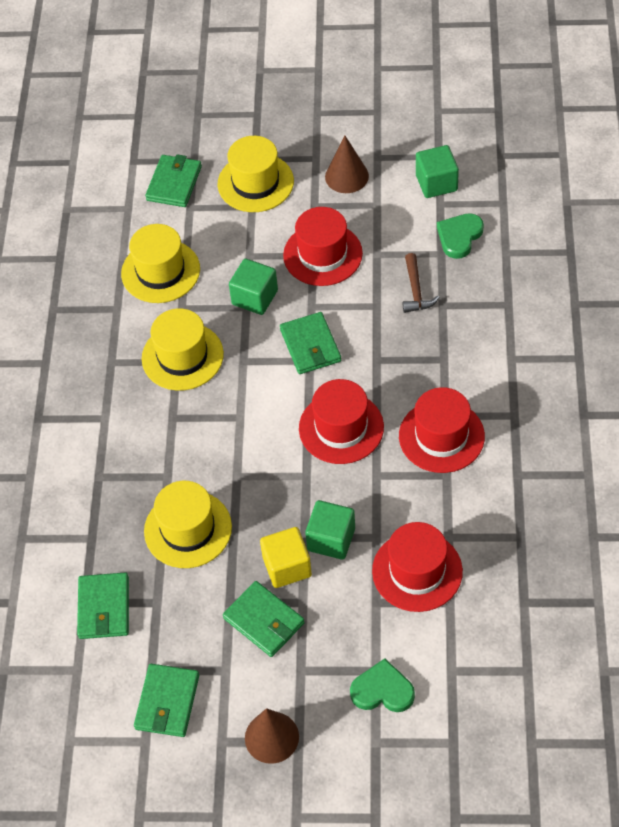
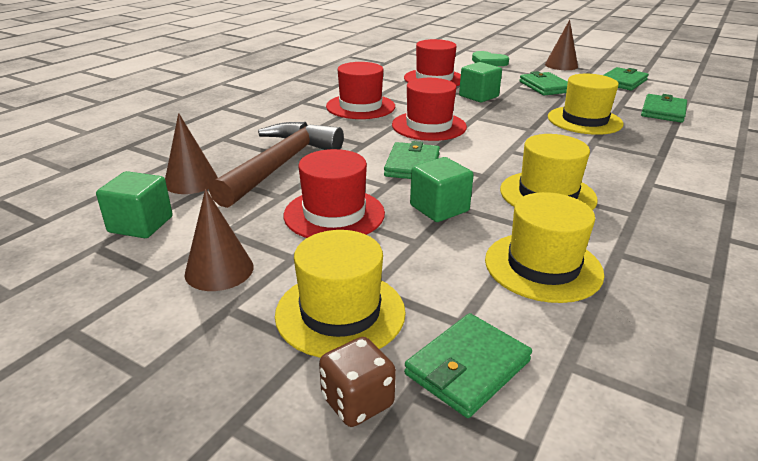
camera: 155 degrees left, 25 degrees down
(213, 145) = (357, 402): none -> brown dice
(287, 567) = (517, 96): yellow cube -> none
(416, 291) = (280, 165): brown hammer -> brown hammer, size x2.20
(459, 236) = (191, 181): green heart -> brown cone

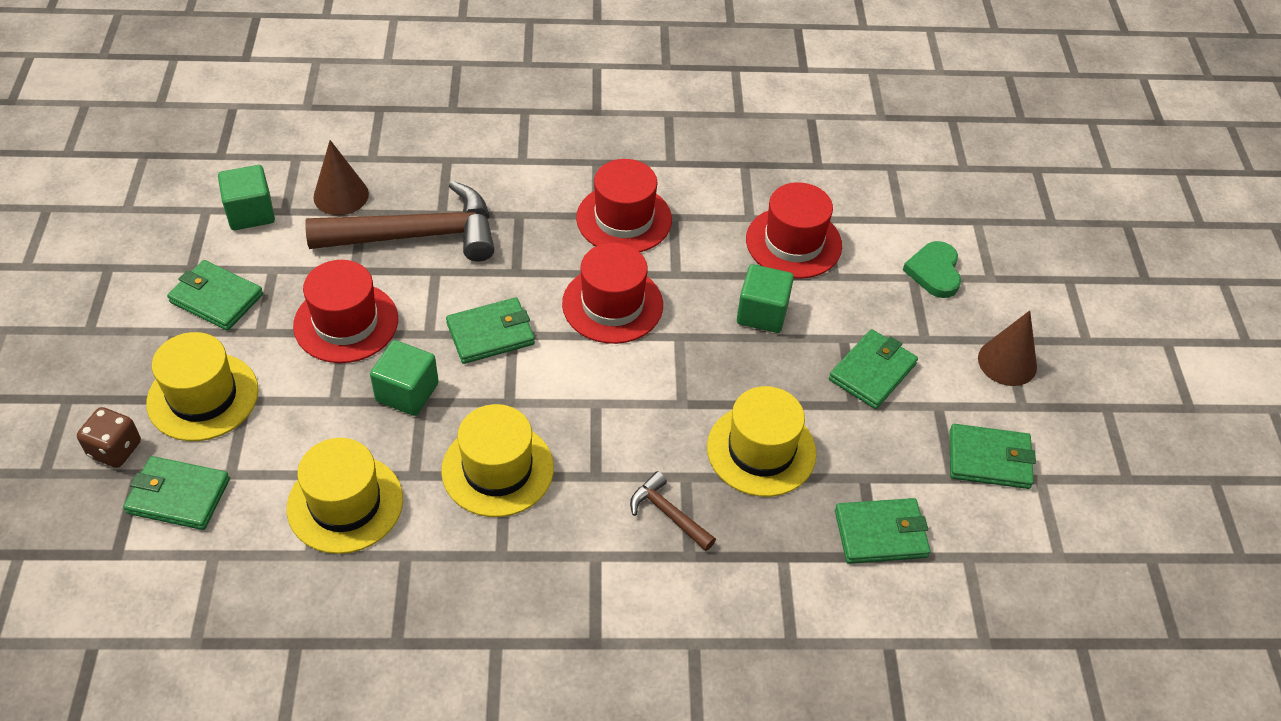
camera: 55 degrees right, 20 degrees up
(219, 270) = (216, 298): brown cone -> green wallet
(622, 154) = (668, 514): none -> brown hammer

